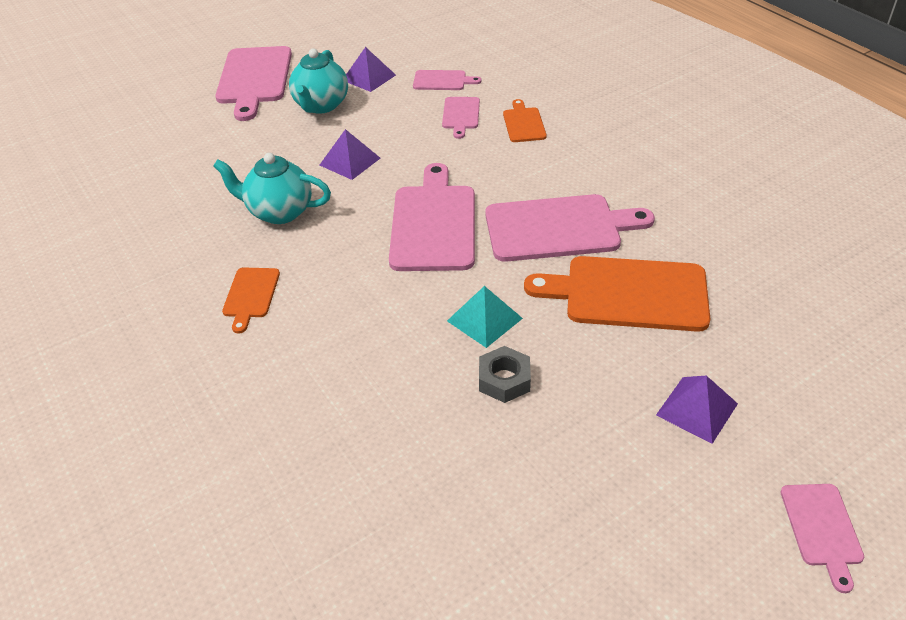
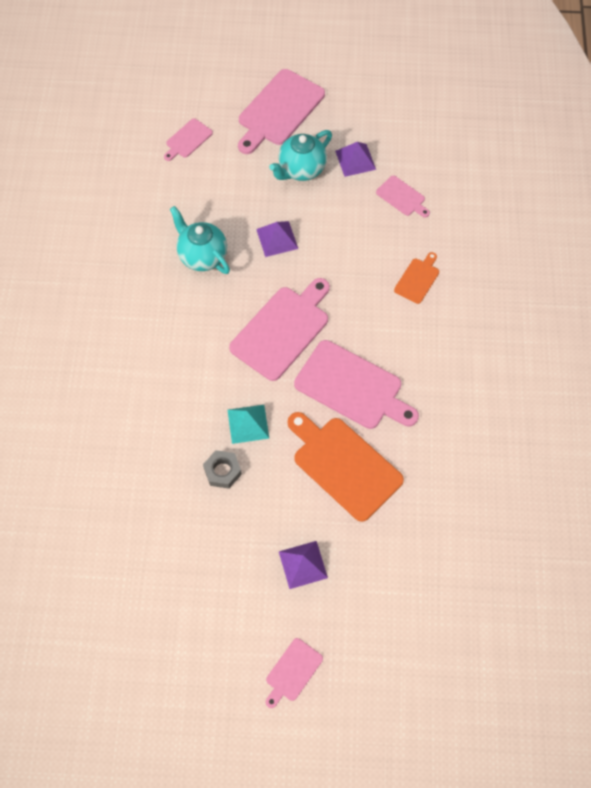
camera: 35 degrees right, 20 degrees up
(250, 295) = (139, 314): orange cutting board -> none
(461, 115) = (384, 242): pink cutting board -> pink cutting board (187, 140)

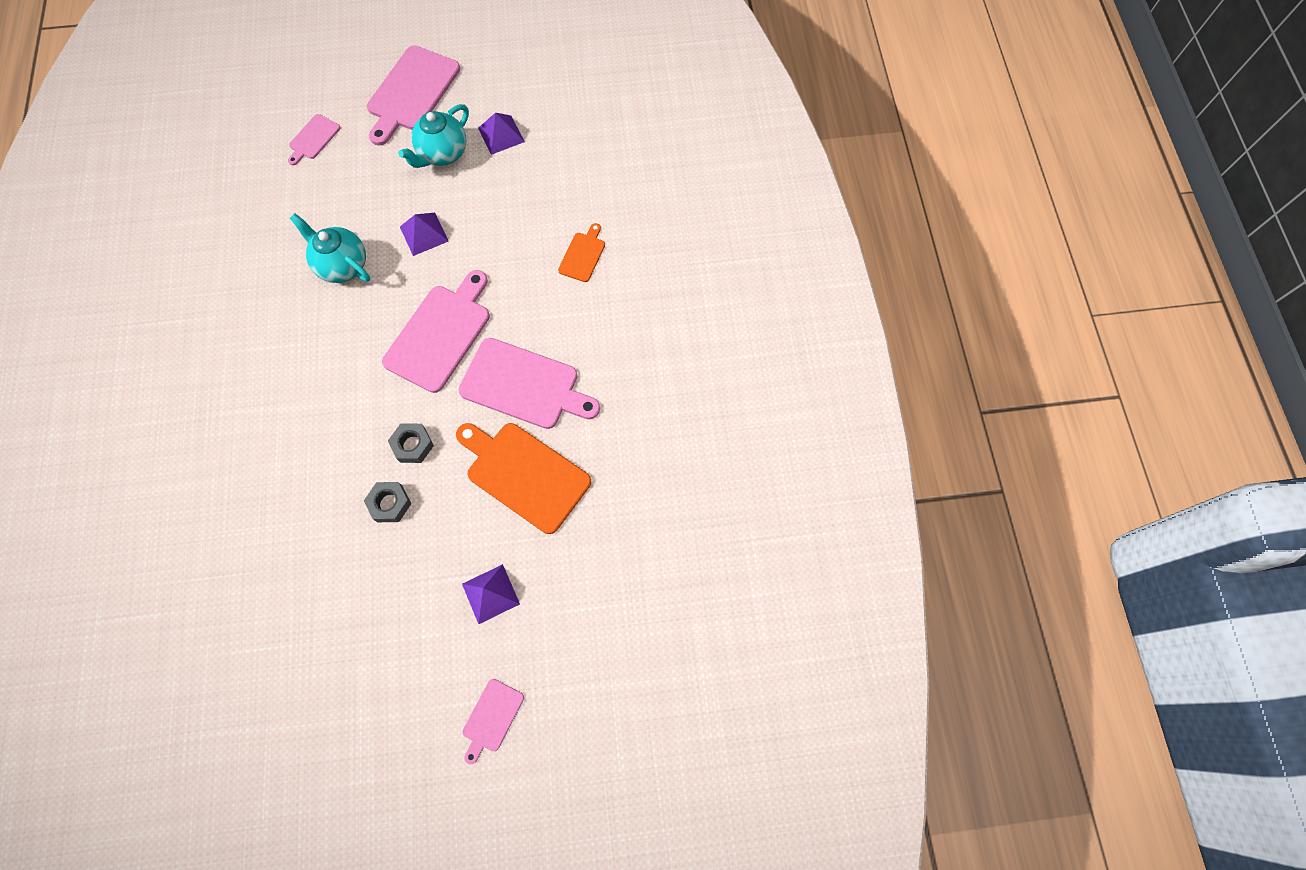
camera: 10 degrees left, 5 degrees up
(248, 423) = (413, 445): turquoise pyramid -> grey nut
(402, 197) = (556, 168): pink cutting board -> none

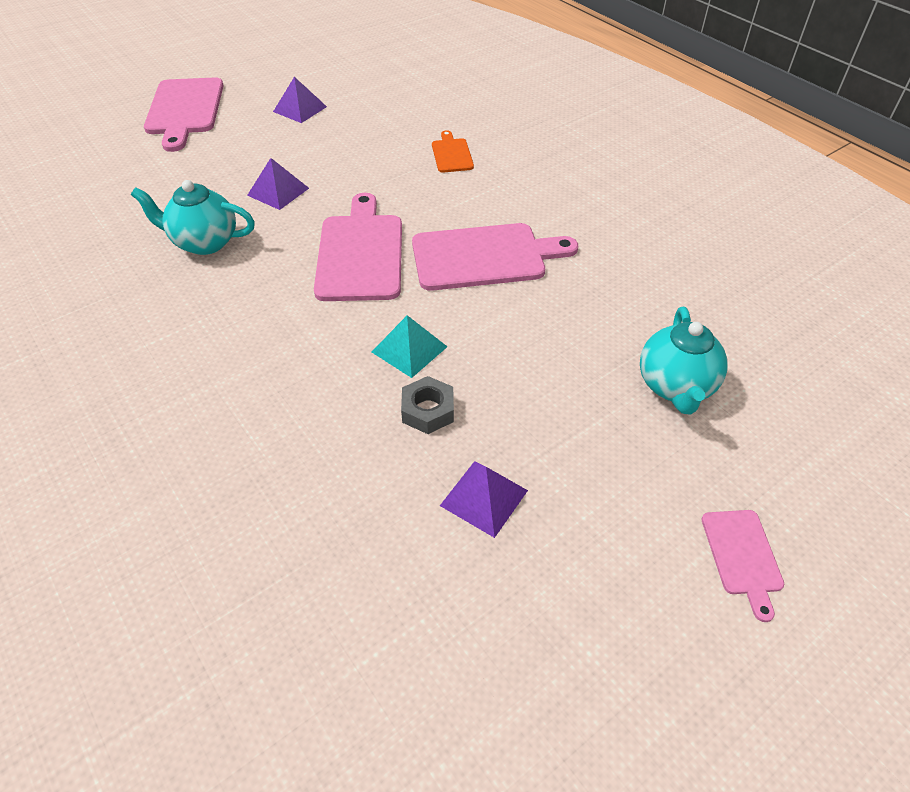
camera: 30 degrees left, 20 degrees down
(313, 138) = (98, 167): pink cutting board -> none
(413, 445) = (409, 349): grey nut -> turquoise pyramid
(442, 154) = (251, 136): turquoise teapot -> turquoise teapot (675, 387)
(490, 594) = (619, 436): purple pyramid -> purple pyramid (484, 498)
(524, 474) = (552, 321): orange cutting board -> none

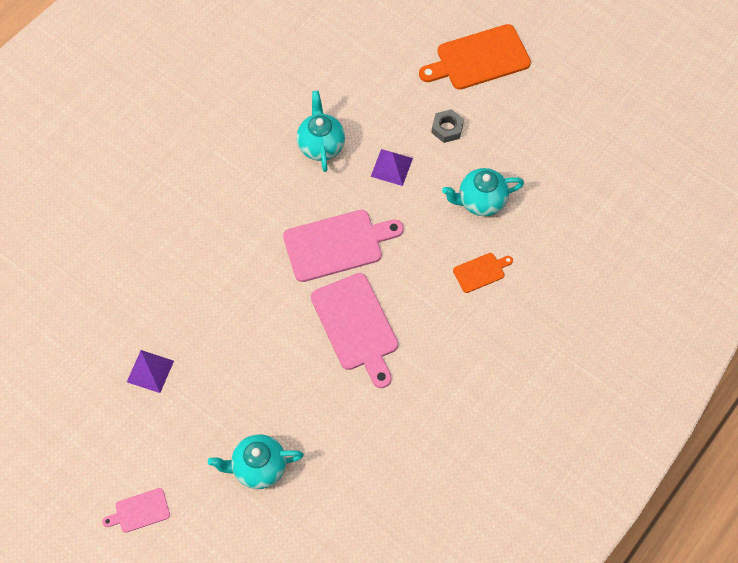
camera: 75 degrees right, 15 degrees up
(184, 110) = (479, 58): pink cutting board -> orange cutting board
(300, 109) = (510, 139): purple pyramid -> none
(364, 139) = (480, 201): none -> turquoise teapot
(409, 349) = (252, 302): turquoise pyramid -> none
(428, 410) = (205, 326): grey nut -> grey nut (447, 129)

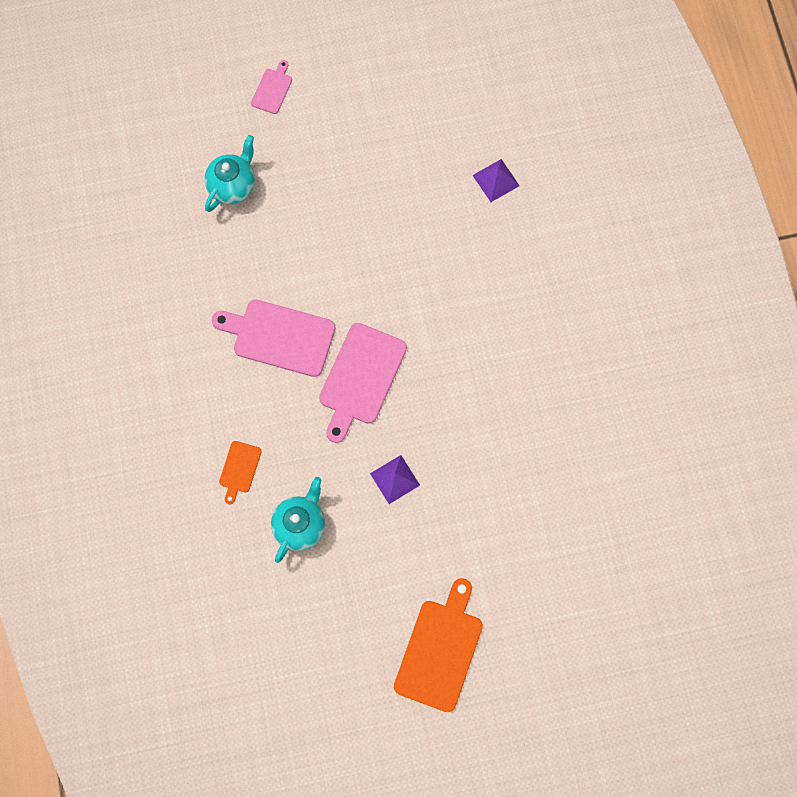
camera: 130 degrees right, 10 degrees up
(150, 371) = (373, 166): purple pyramid -> purple pyramid (496, 180)
(321, 145) = (465, 438): turquoise teapot -> none
(447, 129) = (392, 558): grey nut -> none

